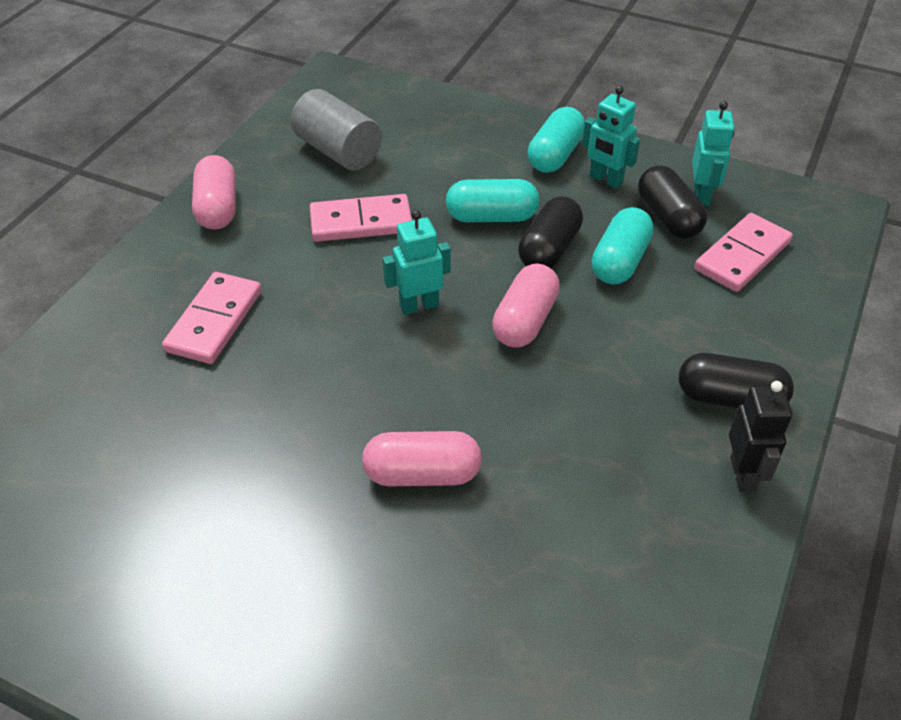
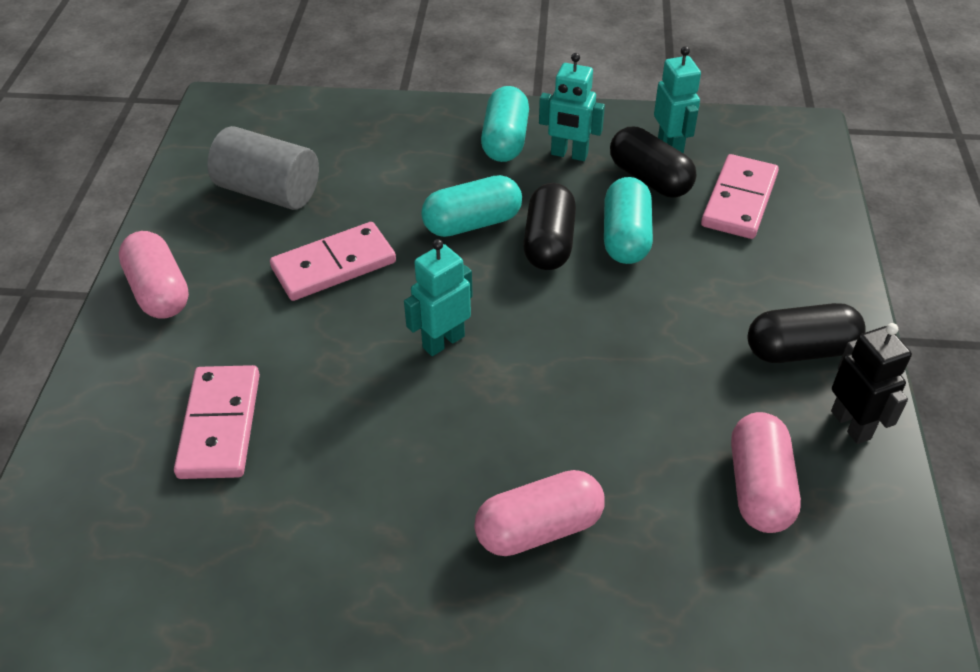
camera: 20 degrees left, 0 degrees up
(525, 321) = (562, 327): pink capsule -> pink capsule (758, 487)

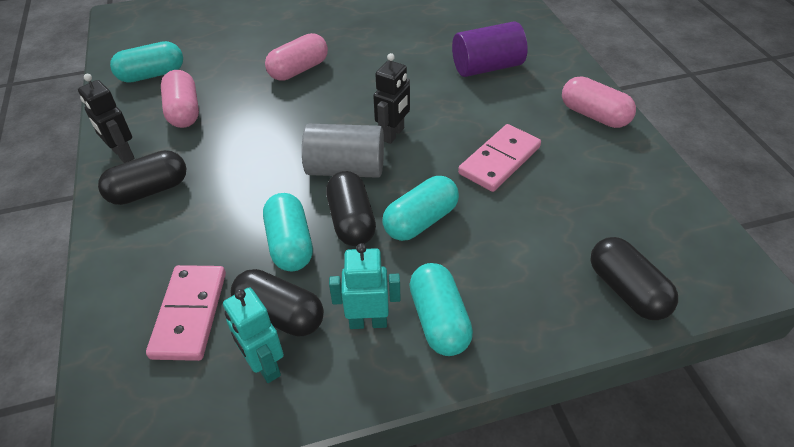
camera: 160 degrees right, 0 degrees up
(220, 425) = (487, 67): pink domino -> purple cylinder
(269, 191) = (601, 202): grey cylinder -> grey cylinder (346, 169)
(326, 121) = (626, 290): none -> black capsule
(443, 341) = (393, 134): turquoise robot -> black robot
(830, 613) = (152, 75): none -> turquoise capsule

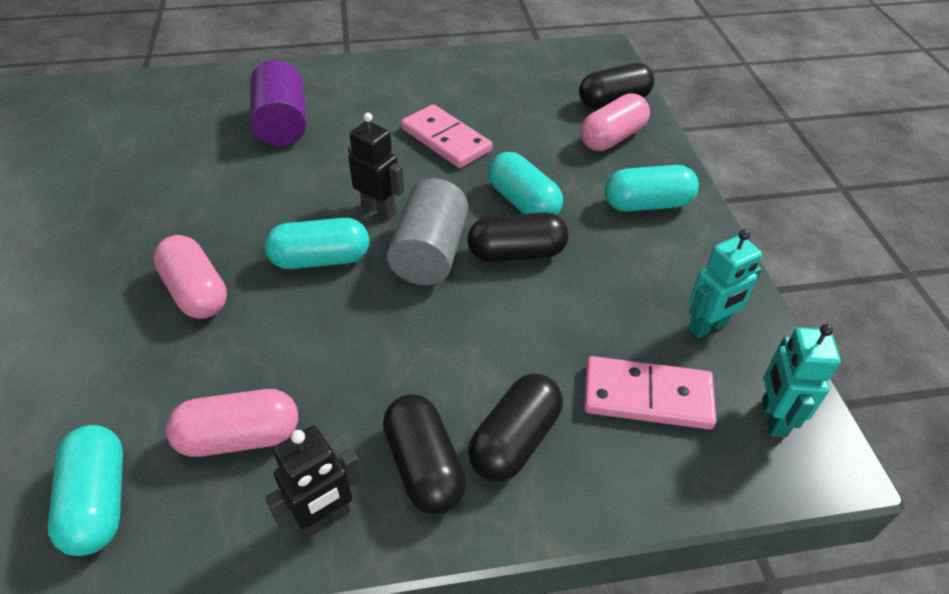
camera: 85 degrees left, 0 degrees up
(280, 315) = (645, 315): black capsule -> black capsule (515, 440)
(290, 244) = (546, 306): turquoise capsule -> turquoise capsule (321, 259)
(368, 322) = (651, 249): turquoise robot -> turquoise robot (773, 418)
(594, 115) = (396, 73): pink capsule -> pink capsule (612, 138)

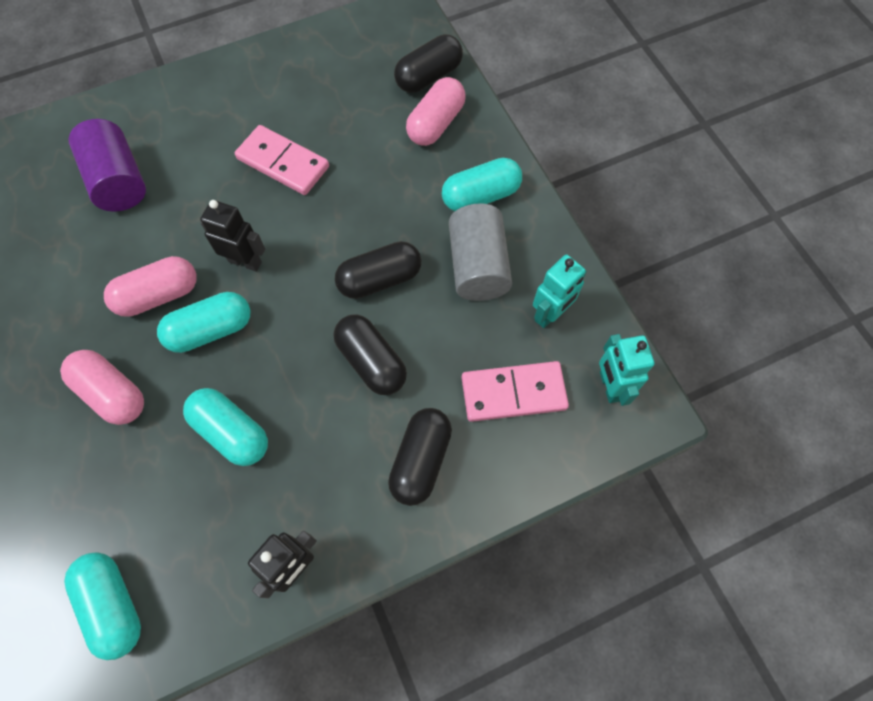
camera: 15 degrees left, 20 degrees up
(240, 437) = (204, 519): pink capsule -> pink capsule (159, 295)
(424, 466) = (357, 502): black capsule -> black capsule (371, 362)
(430, 253) = (305, 298): grey cylinder -> grey cylinder (478, 266)
(523, 202) = (372, 221): turquoise capsule -> turquoise capsule (231, 432)

